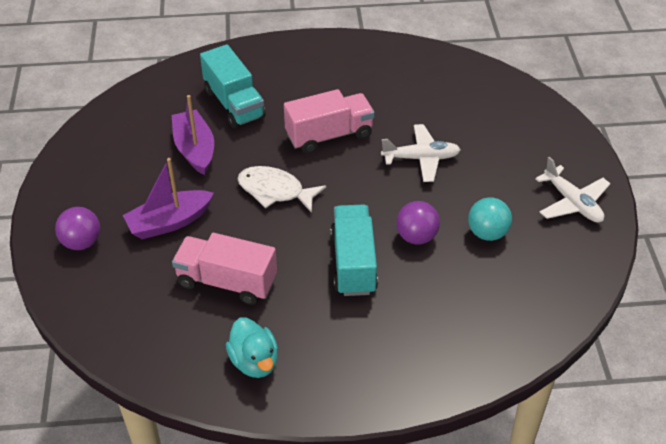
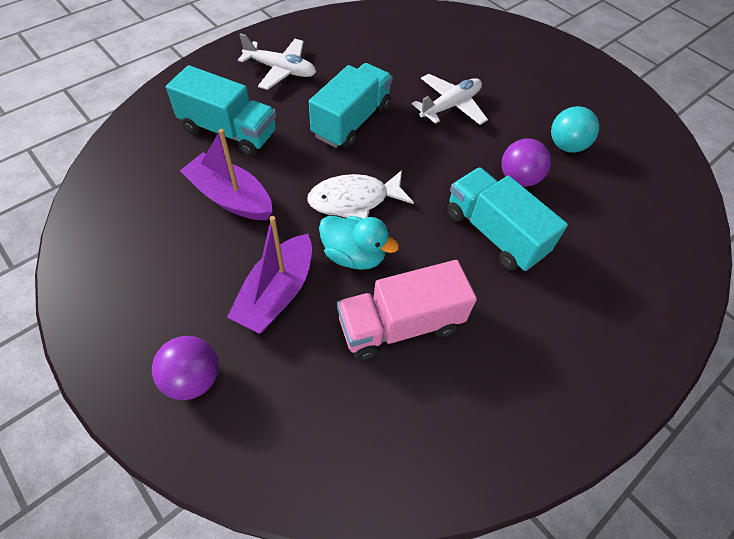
camera: 40 degrees left, 10 degrees up
(254, 361) = (512, 397): turquoise duck -> turquoise duck (354, 255)
(329, 135) = (351, 121): pink truck -> turquoise truck
(572, 203) = (595, 89): white plane -> white plane (281, 70)

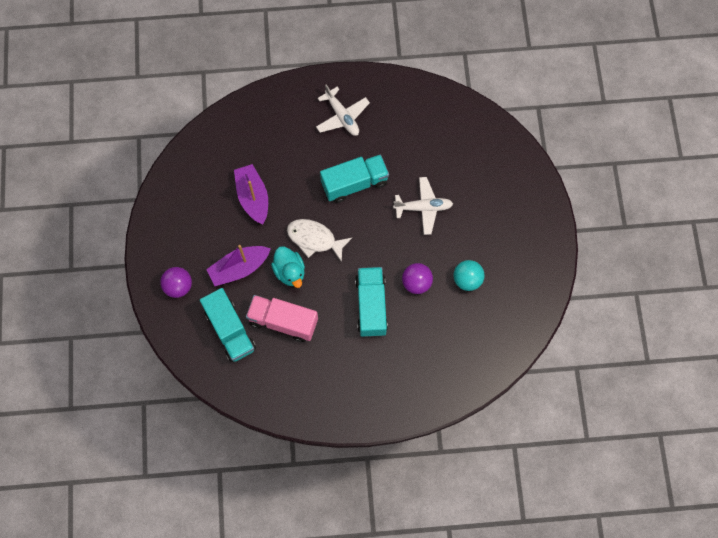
camera: 40 degrees right, 15 degrees up
(229, 131) = (280, 149): turquoise truck -> turquoise truck (230, 330)

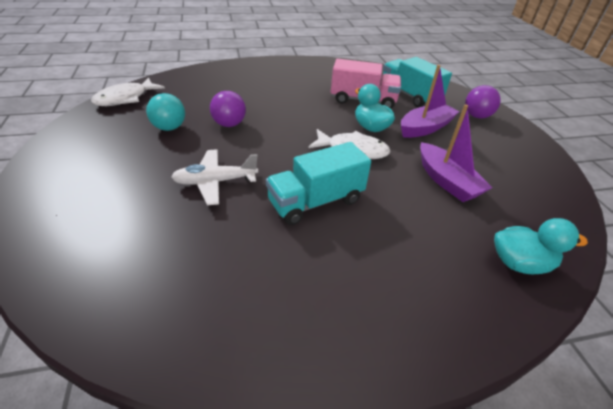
camera: 170 degrees right, 30 degrees down
(242, 125) = (519, 263): none -> turquoise duck
(342, 116) = (359, 291): white plane -> none
(371, 306) = (278, 110): turquoise truck -> none
(517, 333) = (125, 98): none -> white fish

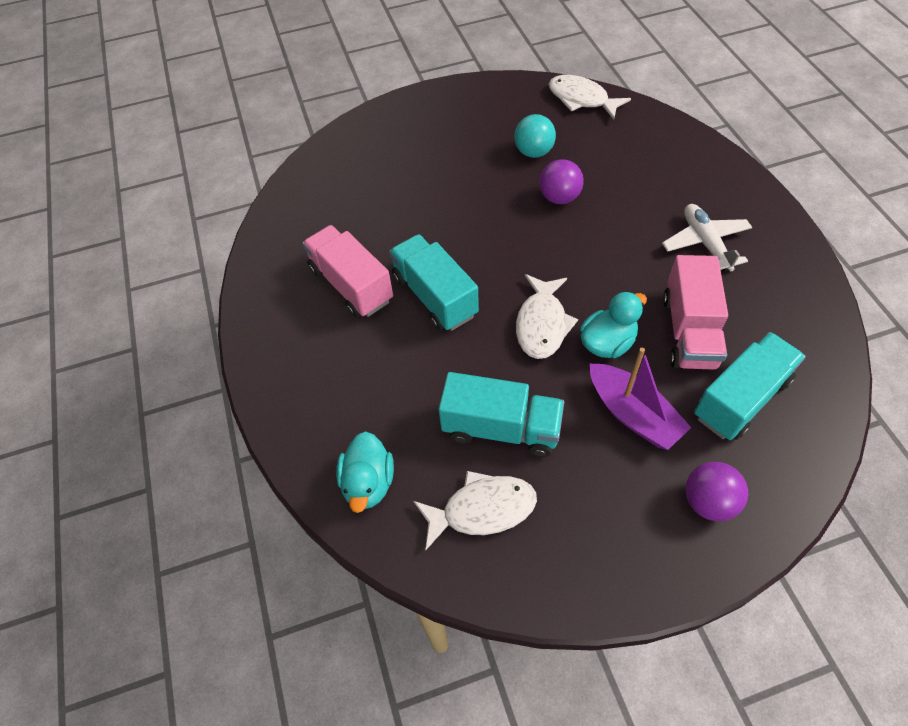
camera: 90 degrees right, 15 degrees up
(215, 182) = (448, 212): white plane -> white plane (705, 243)
(288, 262) = (351, 285): none -> pink truck
(446, 181) = (501, 428): purple boat -> turquoise truck
(516, 198) = (482, 509): none -> white fish

